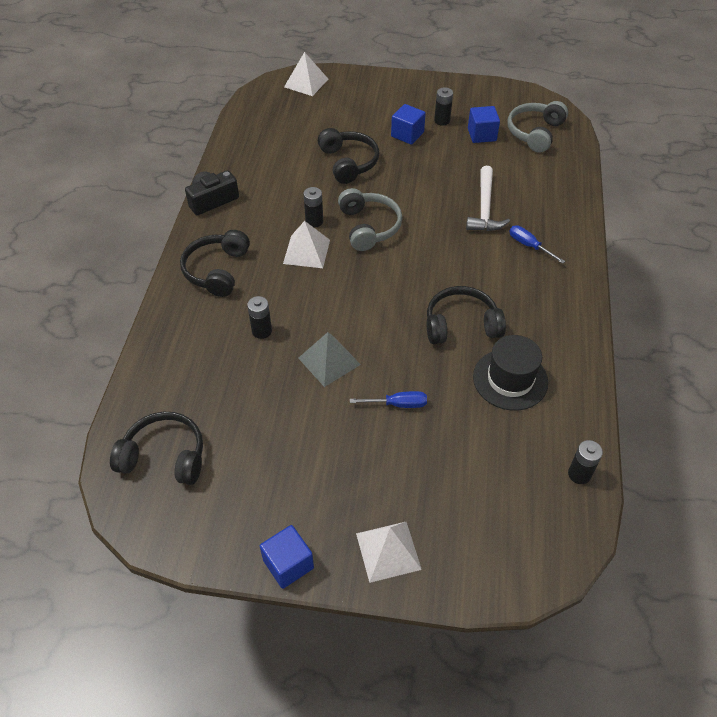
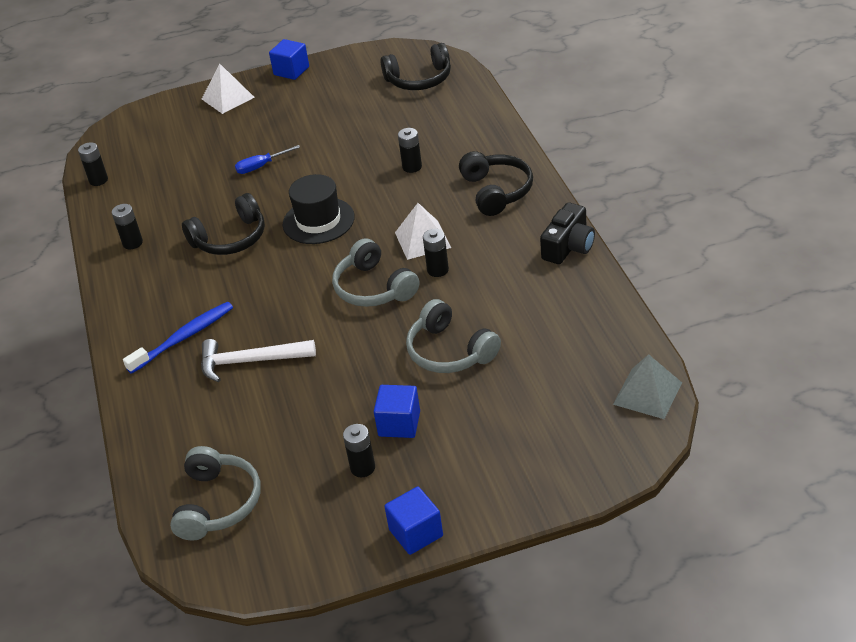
camera: 160 degrees right, 10 degrees down
(306, 83) = (607, 451): white pyramid -> none
(329, 361) = (337, 170): grey pyramid -> grey pyramid (647, 393)
(348, 162) = (449, 351): black headphones -> grey headphones
(481, 135) = (294, 467): blue cube -> blue cube (416, 533)
(484, 208) = (250, 361): white hammer -> white hammer turned 75 degrees counterclockwise
(510, 379) = (170, 216): black hat -> black hat (318, 221)
(529, 246) = (183, 338): blue screwdriver -> blue toothbrush
(554, 362) = (132, 243): none -> black battery

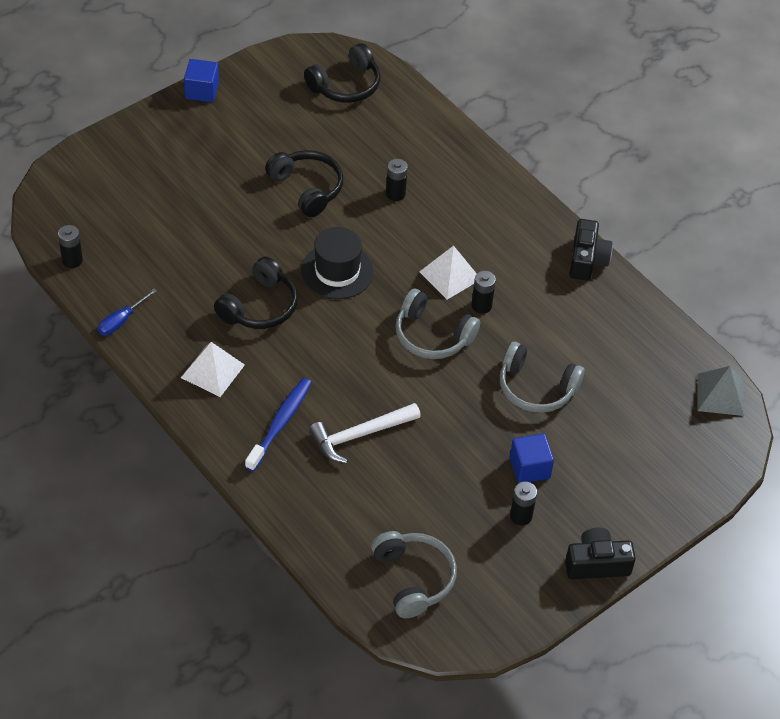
camera: 30 degrees left, 10 degrees up
(132, 243) = (160, 329): black battery -> none
(228, 98) = (152, 135): white pyramid -> white pyramid (213, 371)
(261, 166) = (240, 216): blue screwdriver -> blue screwdriver (121, 321)
(416, 533) = (596, 563): blue cube -> black camera
(496, 191) = (492, 209): black headphones -> black headphones (307, 188)

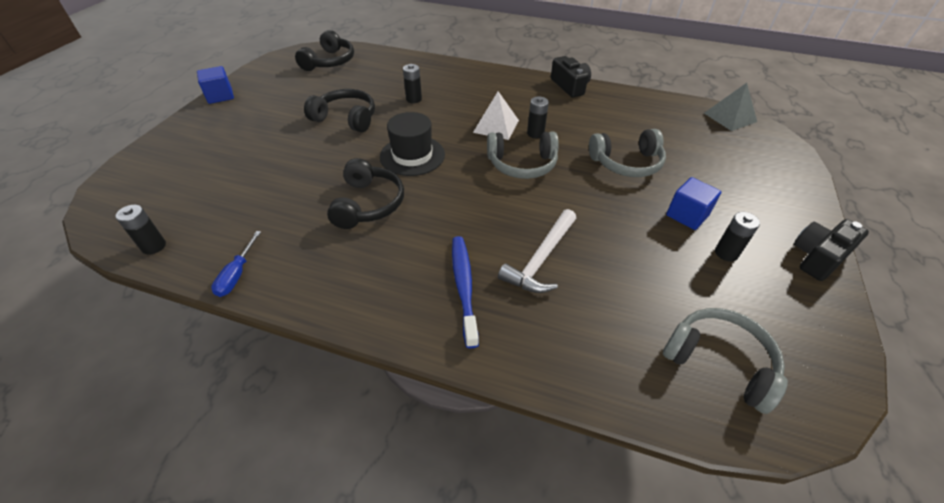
camera: 30 degrees left, 5 degrees down
(213, 371) = (363, 274): white pyramid -> none

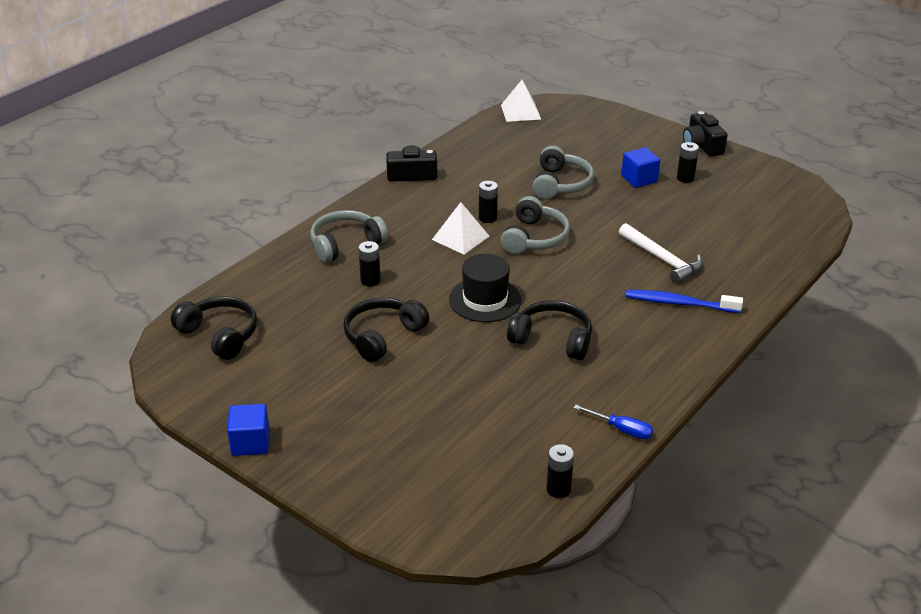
camera: 70 degrees left, 10 degrees down
(719, 362) = (776, 216): grey headphones -> grey headphones (345, 244)
(730, 117) = (520, 112): grey pyramid -> white pyramid

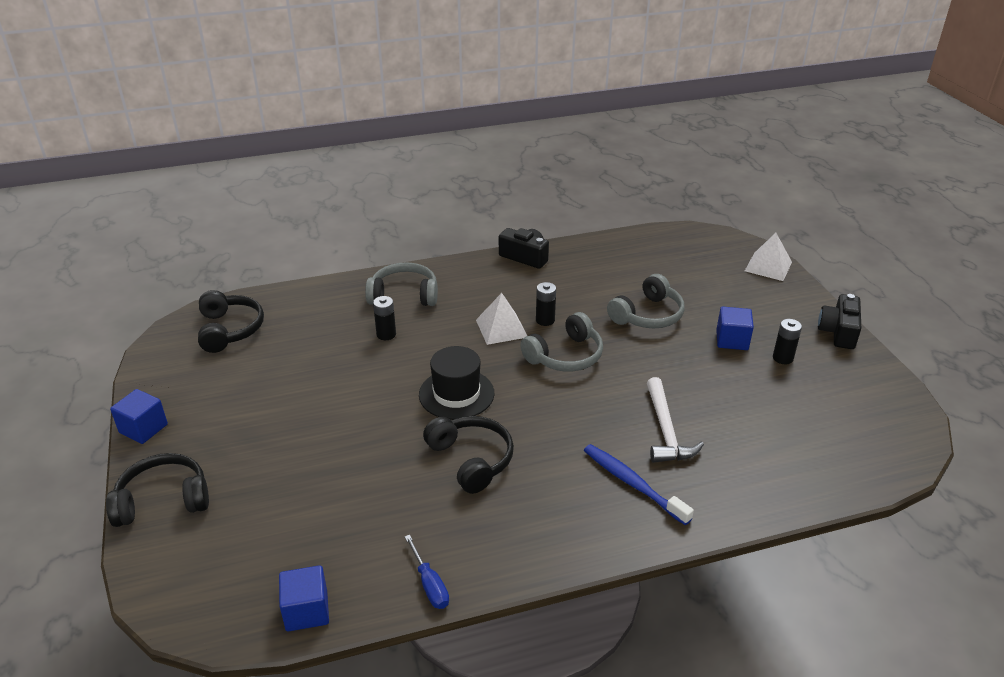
camera: 35 degrees right, 0 degrees up
(382, 336) = (338, 387): black headphones -> black headphones (163, 500)
(520, 112) = (685, 235): white pyramid -> white pyramid (768, 266)
(558, 489) = (307, 611): black battery -> blue cube

